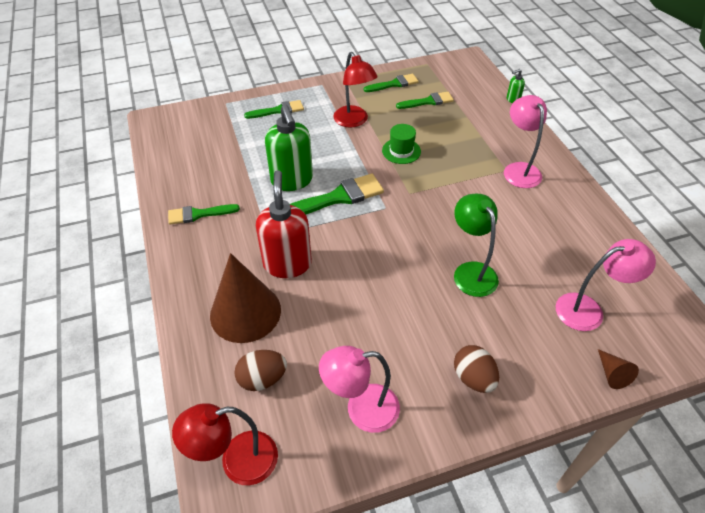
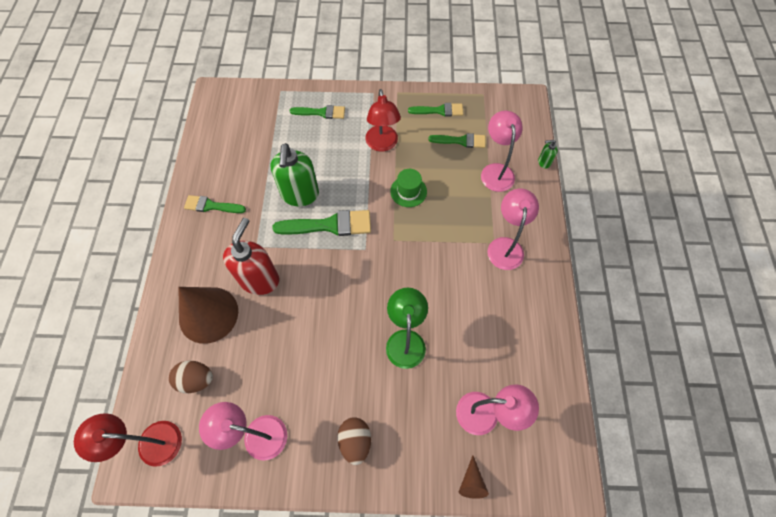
camera: 20 degrees right, 15 degrees up
(474, 116) = (496, 171): none -> pink lamp

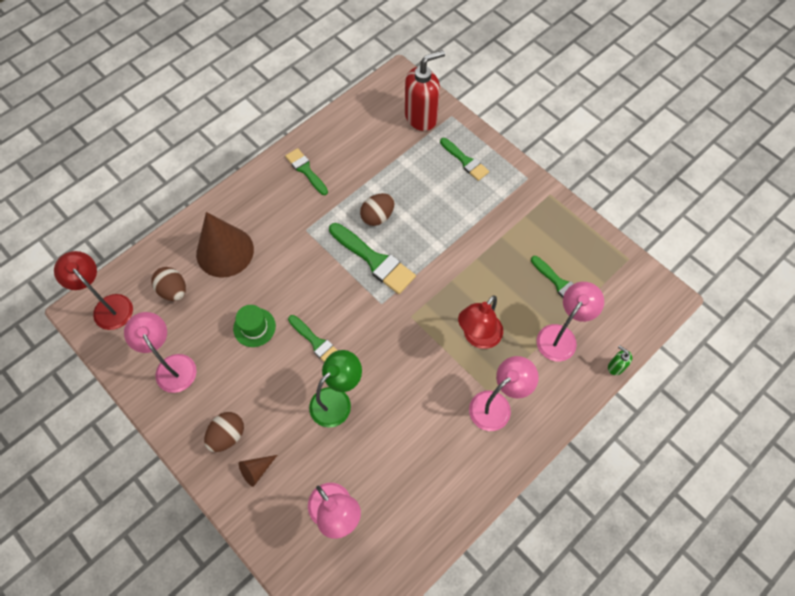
camera: 45 degrees right, 0 degrees up
(260, 279) = (283, 257): red soap dispenser -> red soap dispenser (421, 117)
(300, 195) = (377, 216): green soap dispenser -> brown egg
(382, 144) = (487, 230): red lamp -> red lamp (478, 337)
(408, 191) = (465, 288): green hat -> green hat (254, 327)
(439, 110) = (570, 241): green brush -> green brush (316, 343)
(471, 482) = (273, 547): brown cone -> brown cone (256, 470)

